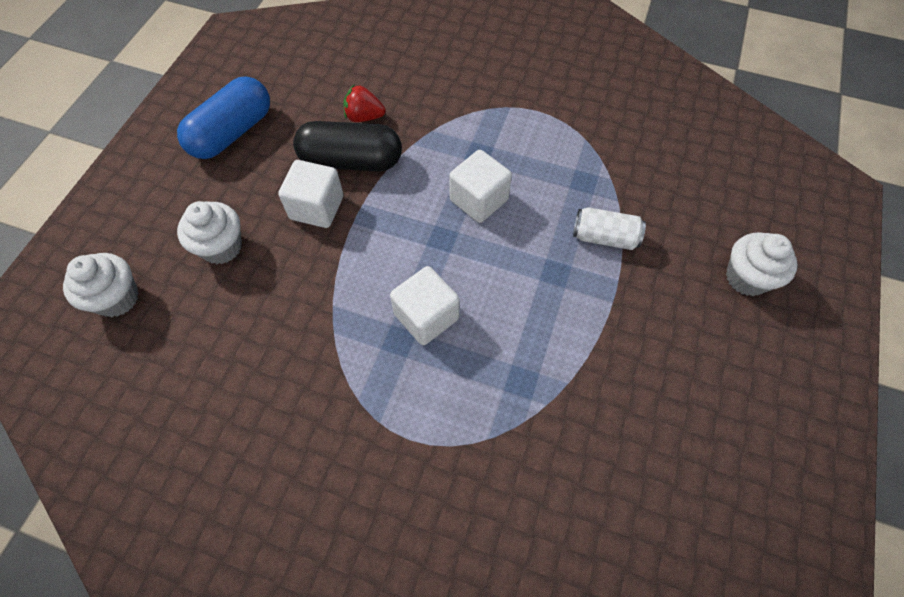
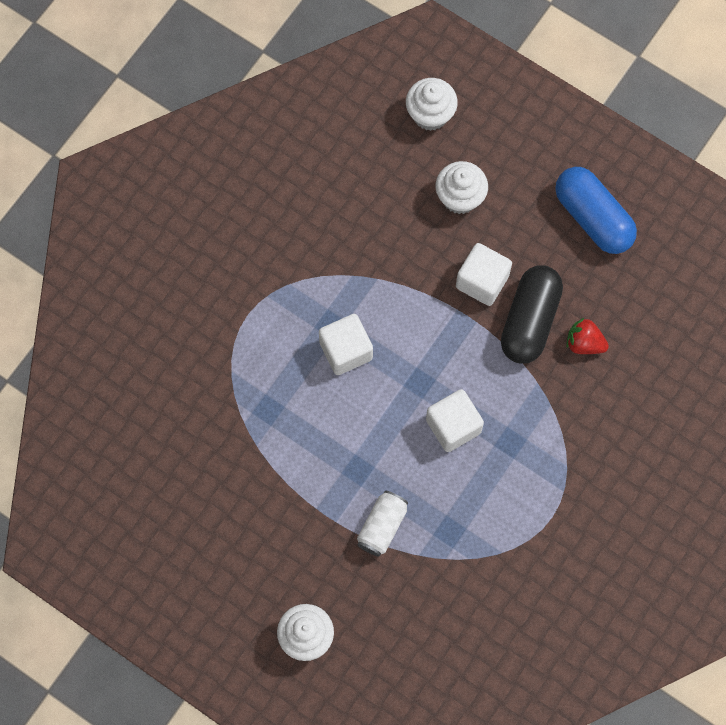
camera: 105 degrees right, 10 degrees up
(364, 117) = (584, 343): red strawberry -> red strawberry turned 90 degrees counterclockwise

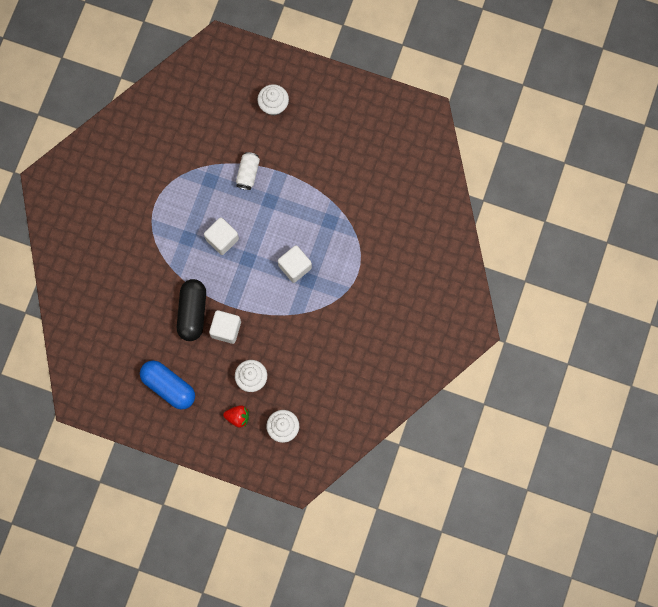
camera: 165 degrees right, 5 degrees up
(584, 343) = (157, 307): red strawberry -> red strawberry (238, 417)

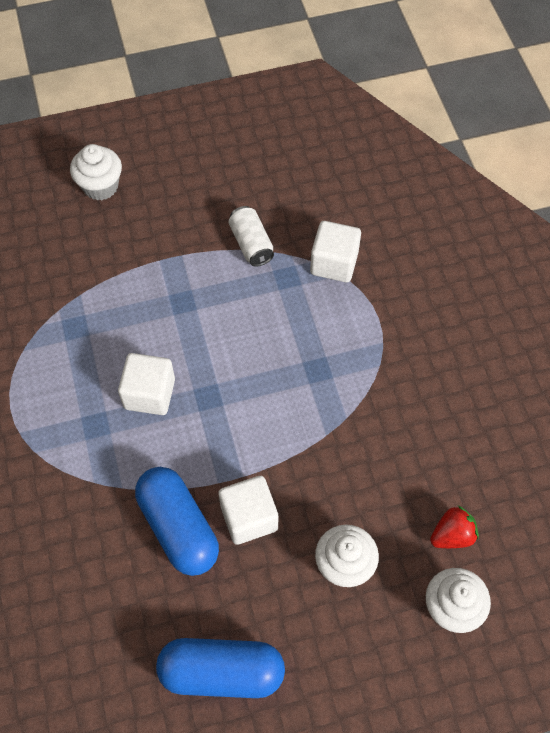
camera: 35 degrees left, 15 degrees down
(192, 312) = (178, 527): black capsule -> blue capsule
(238, 417) = (369, 642): red strawberry -> red strawberry (452, 535)
(248, 173) = (125, 286): white can -> white can (251, 244)
(295, 267) = (284, 364): white cube -> white cube (334, 263)

